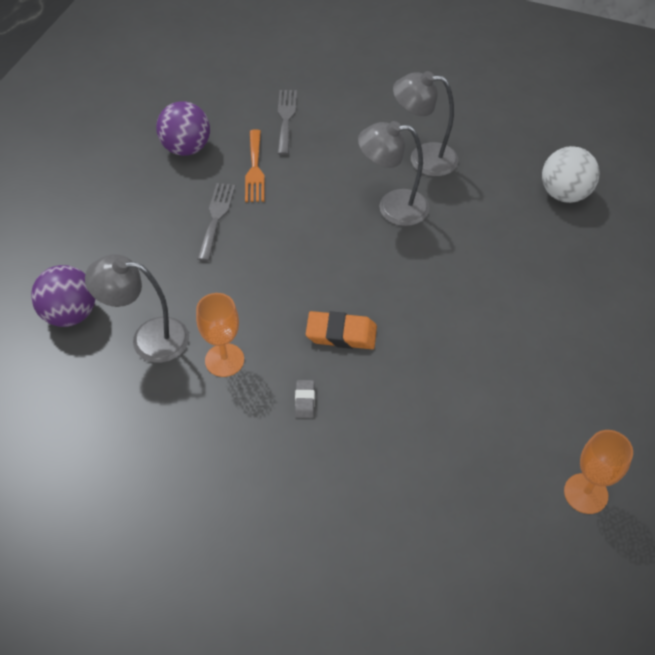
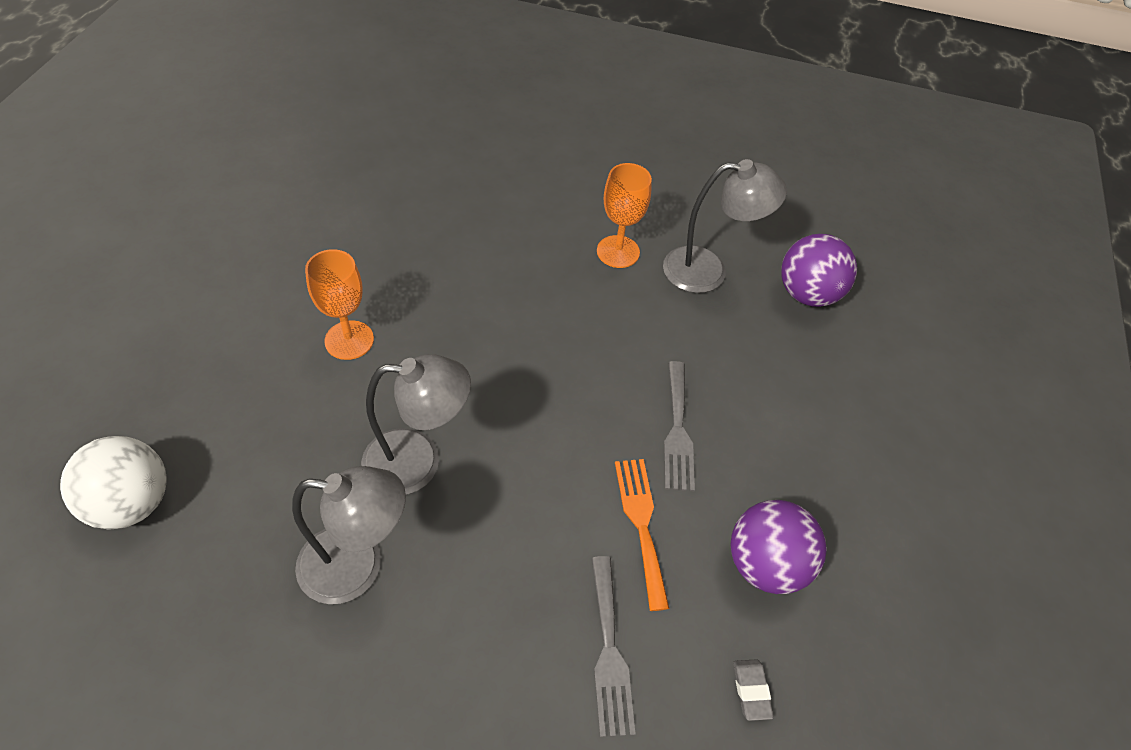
camera: 170 degrees right, 0 degrees up
(304, 401) = (526, 217): grey eraser -> grey eraser (751, 690)
(341, 334) = (490, 282): orange eraser -> none
(585, 493) = (256, 152): orange goblet -> orange goblet (349, 340)

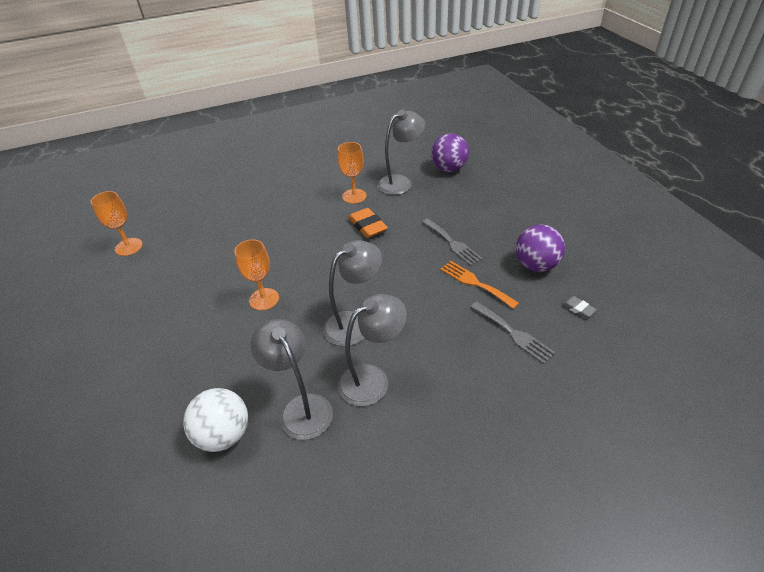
camera: 30 degrees left, 10 degrees down
(241, 536) = (301, 407): none -> grey lamp
(276, 150) = (128, 247): none -> orange goblet
(587, 316) = (367, 226): none -> orange eraser

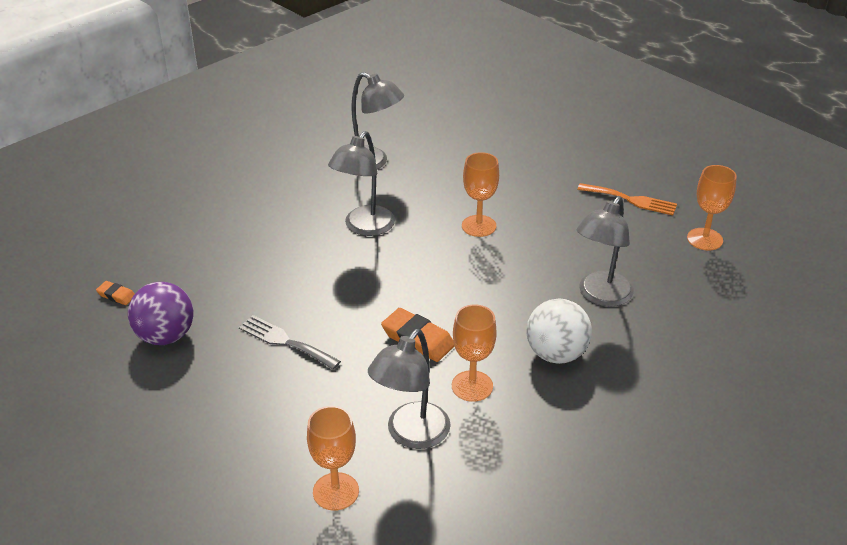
camera: 155 degrees right, 5 degrees down
(224, 435) = (421, 137): white ball -> white ball (556, 354)
(372, 379) = (321, 192): grey lamp -> grey lamp (600, 296)
(449, 169) = (336, 491): purple ball -> orange goblet
(475, 283) = (242, 296): orange fork -> orange fork (631, 200)
(513, 333) = (190, 255): grey fork -> none
(578, 309) = (116, 295): grey eraser -> orange eraser

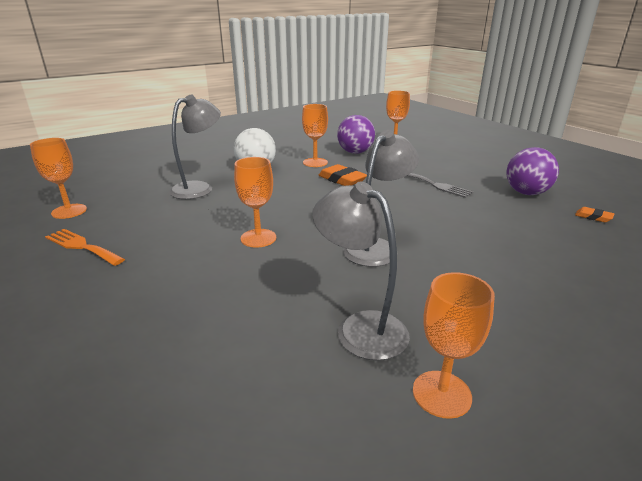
camera: 170 degrees left, 10 degrees down
(326, 137) = (441, 394): none -> orange goblet
(411, 435) = (355, 152): grey lamp -> purple ball

